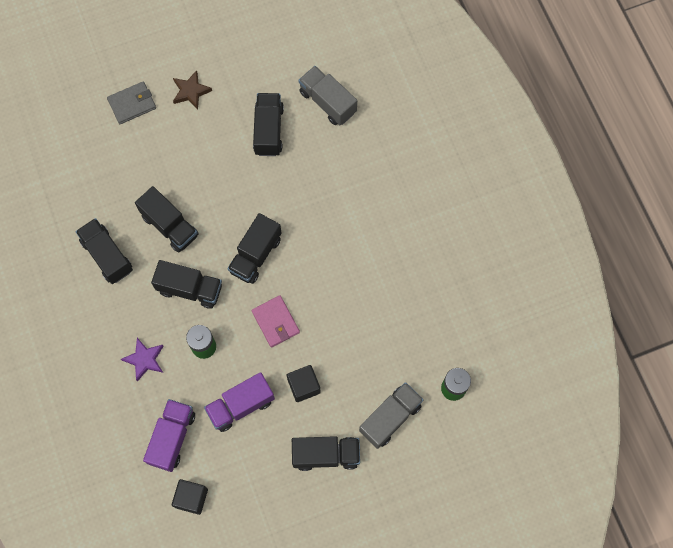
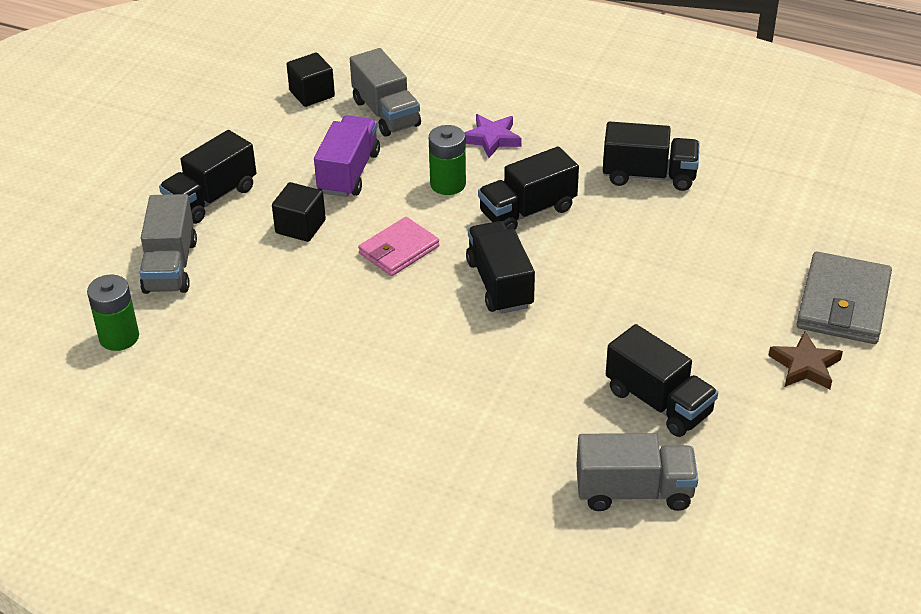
camera: 135 degrees right, 30 degrees down
(132, 104) = (843, 303): grey wallet -> grey wallet, size x1.51
(170, 226) = (627, 240): black truck -> none
(172, 437) = (386, 113): purple truck -> grey truck
(275, 322) = (399, 250): pink wallet -> pink wallet turned 60 degrees counterclockwise

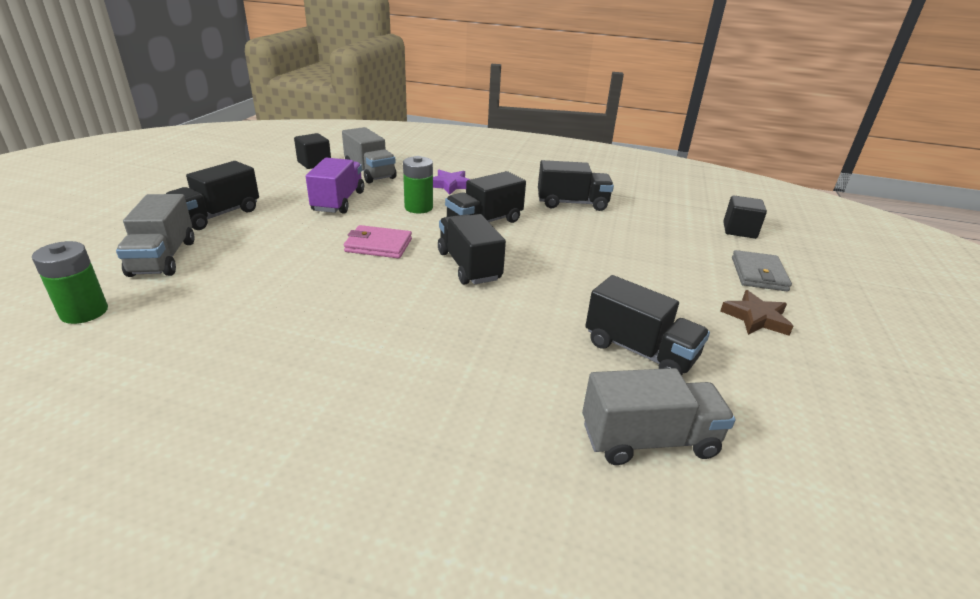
camera: 10 degrees left, 10 degrees down
(300, 226) = (293, 232): black cube -> black cube (739, 230)
(399, 250) = (378, 245): pink wallet -> pink wallet turned 60 degrees clockwise
(843, 303) = (758, 274): grey wallet -> grey wallet, size x0.66

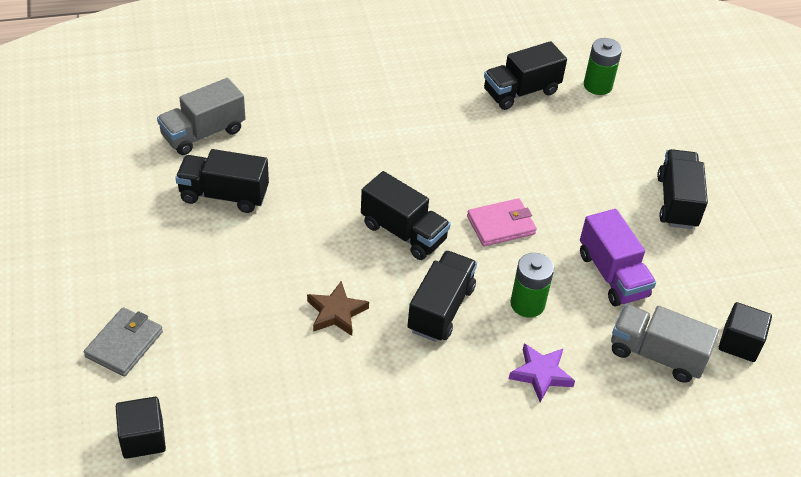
camera: 150 degrees right, 15 degrees up
(163, 258) = (631, 140): grey truck -> none
(572, 203) = (371, 404): black truck -> black truck (521, 92)
(756, 318) = (131, 271): brown star -> brown star (336, 312)
(758, 274) = (124, 344): grey wallet -> grey wallet turned 45 degrees clockwise

